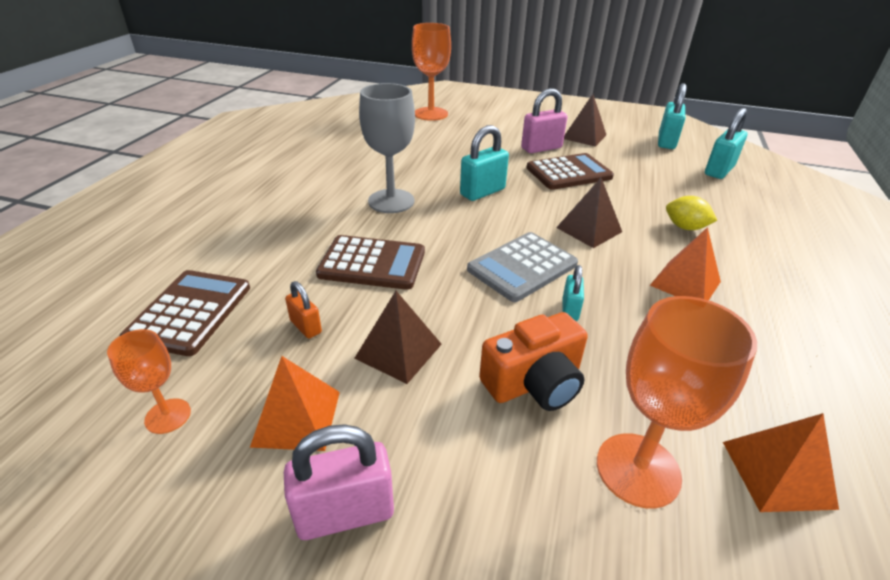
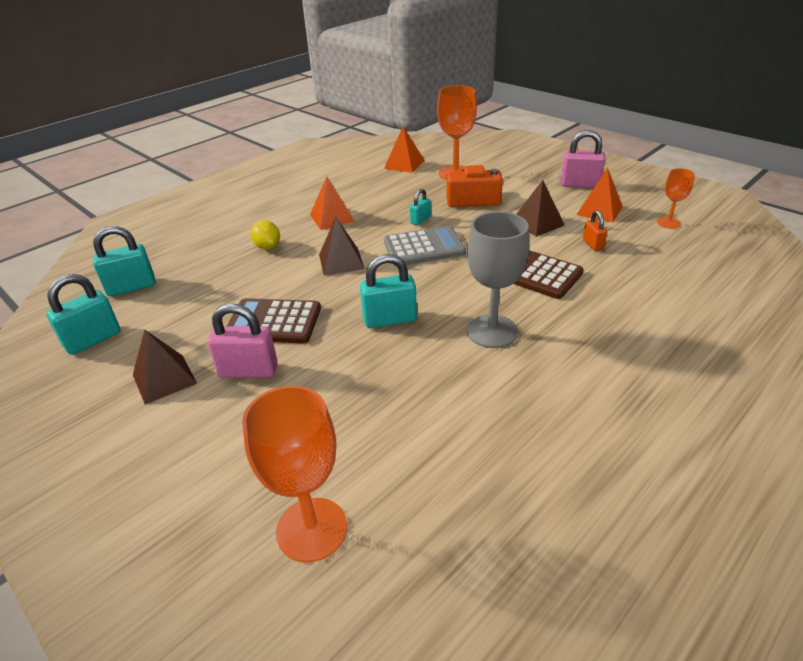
camera: 150 degrees left, 0 degrees up
(190, 312) = (677, 268): brown calculator -> none

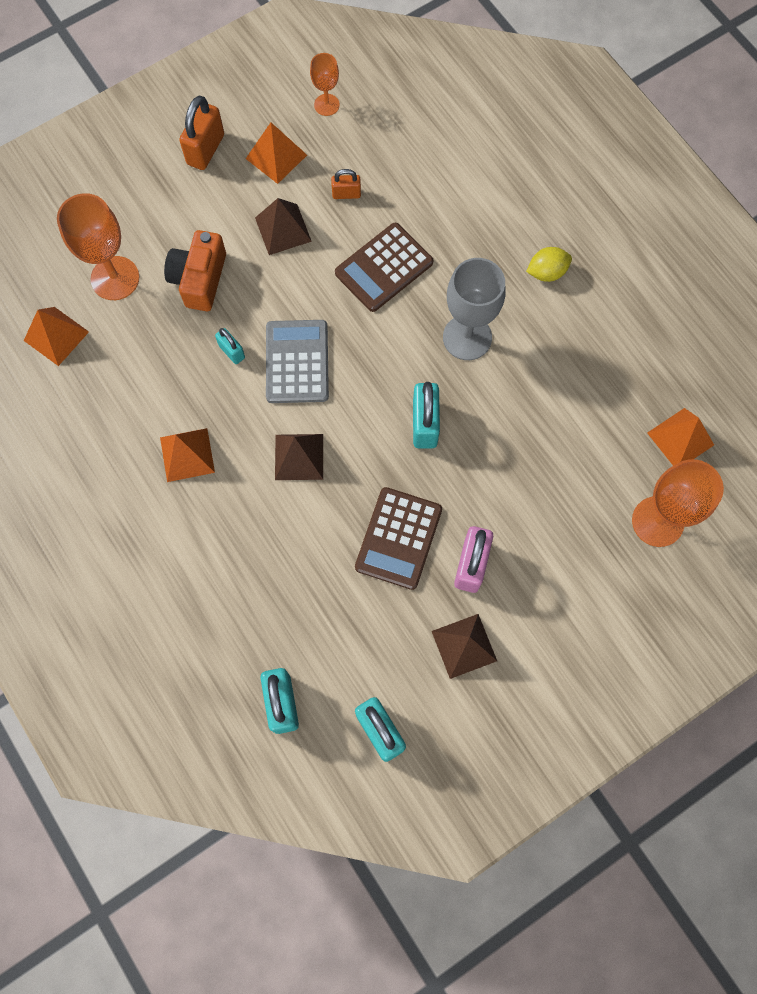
camera: 80 degrees left, 35 degrees up
(267, 247) = (237, 539): yellow lemon -> yellow lemon (546, 272)
(438, 540) = (680, 439): none -> orange pyramid
(579, 185) = (205, 149): pink padlock -> orange padlock

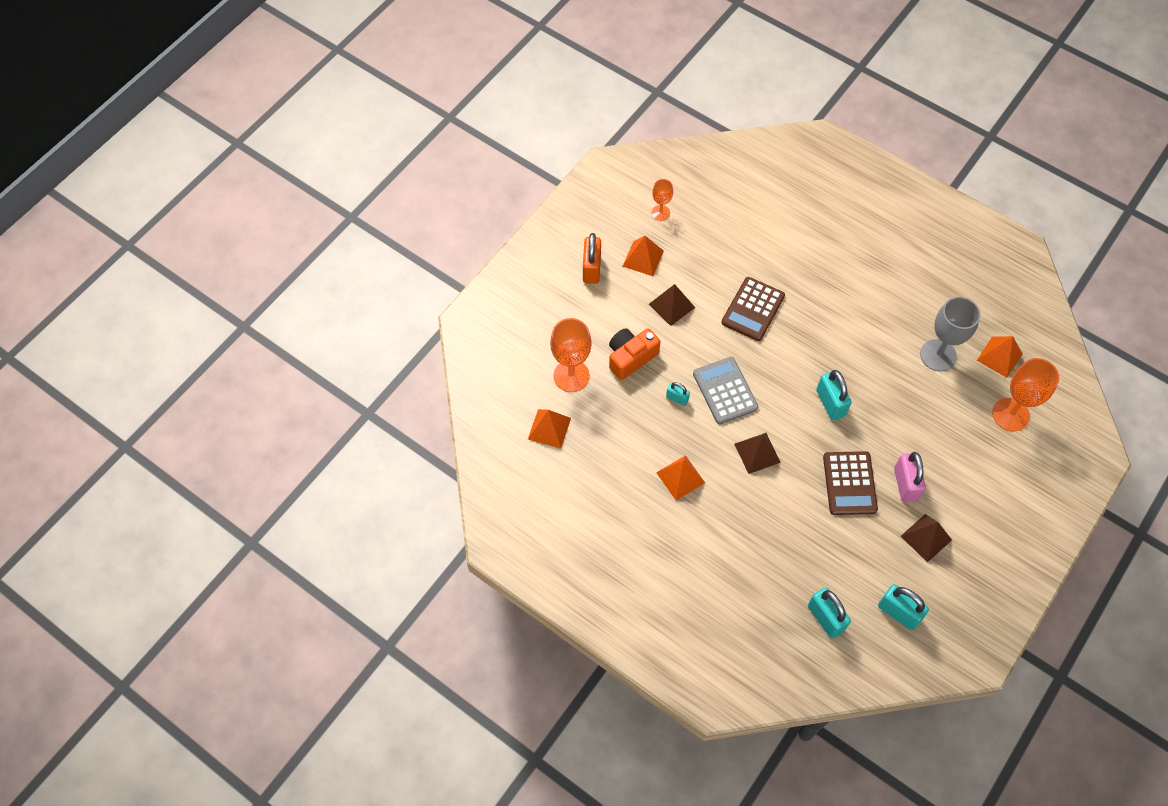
camera: 20 degrees left, 10 degrees down
(199, 279) = (630, 357): orange camera -> orange camera turned 60 degrees clockwise
(346, 194) = (703, 268): orange padlock -> none
(467, 337) = (830, 337): grey goblet -> grey goblet (938, 355)
(546, 272) = (862, 277): yellow lemon -> none

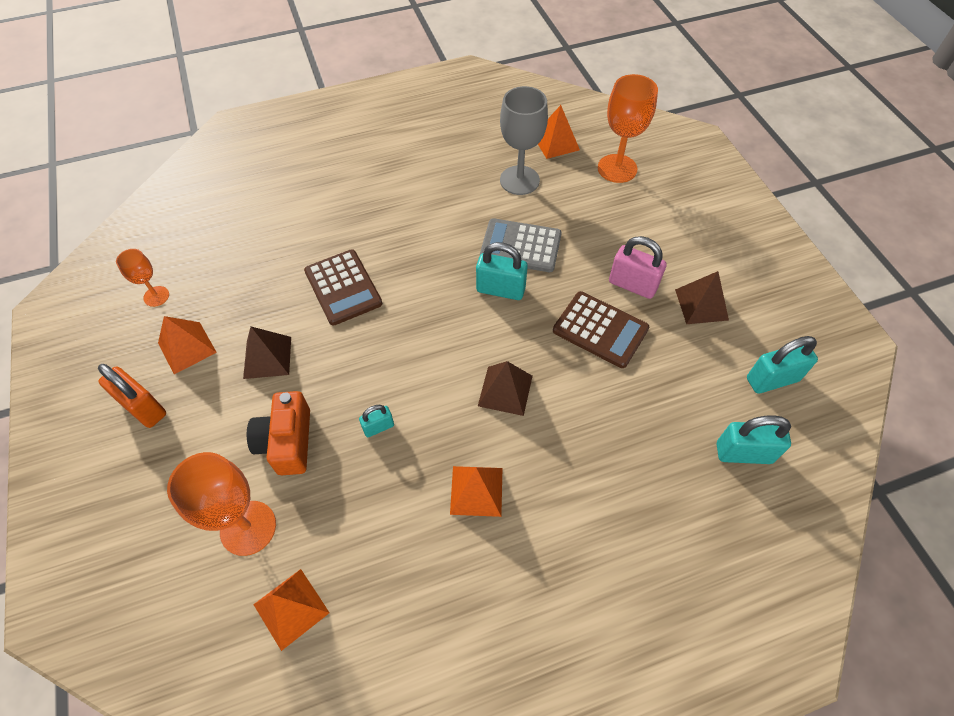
camera: 55 degrees left, 5 degrees down
(725, 391) = (409, 373): grey calculator -> grey calculator (520, 246)

